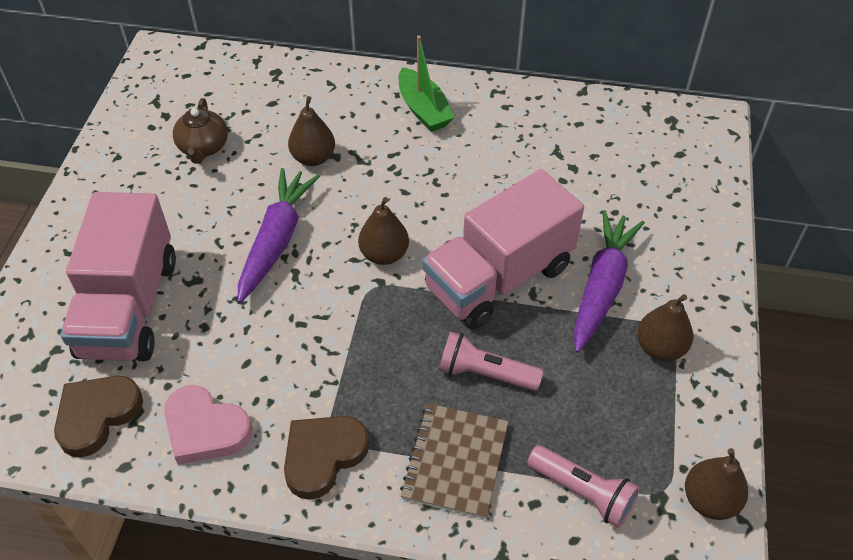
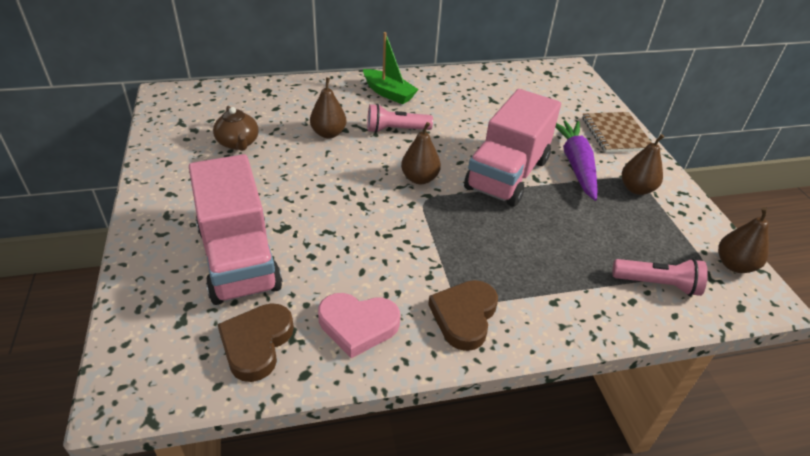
camera: 25 degrees left, 10 degrees down
(277, 240) = (334, 187): purple carrot -> none
(455, 461) = (561, 291): brown notebook -> brown notebook (615, 134)
(485, 373) = (540, 232): pink flashlight -> pink flashlight (396, 130)

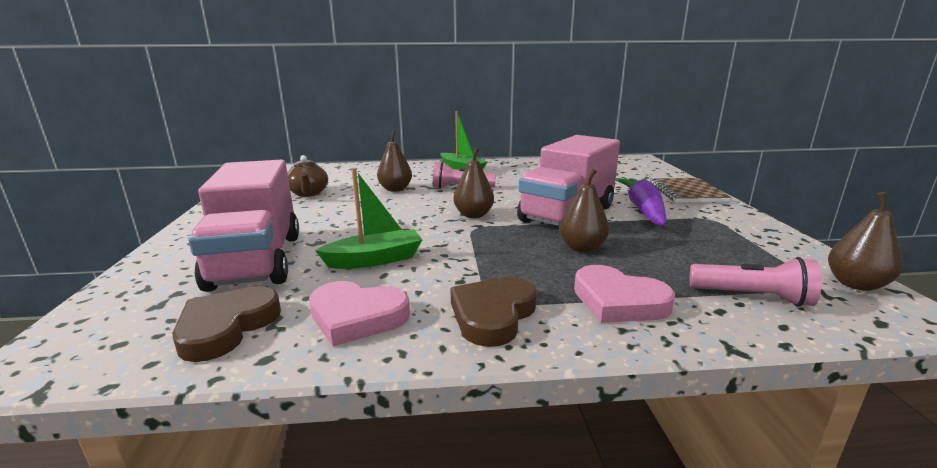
camera: 10 degrees right, 20 degrees down
(347, 251) = (375, 259): none -> green boat
(558, 295) = (618, 301): none -> pink heart
(636, 189) = (714, 225): brown pear -> brown pear (582, 248)

